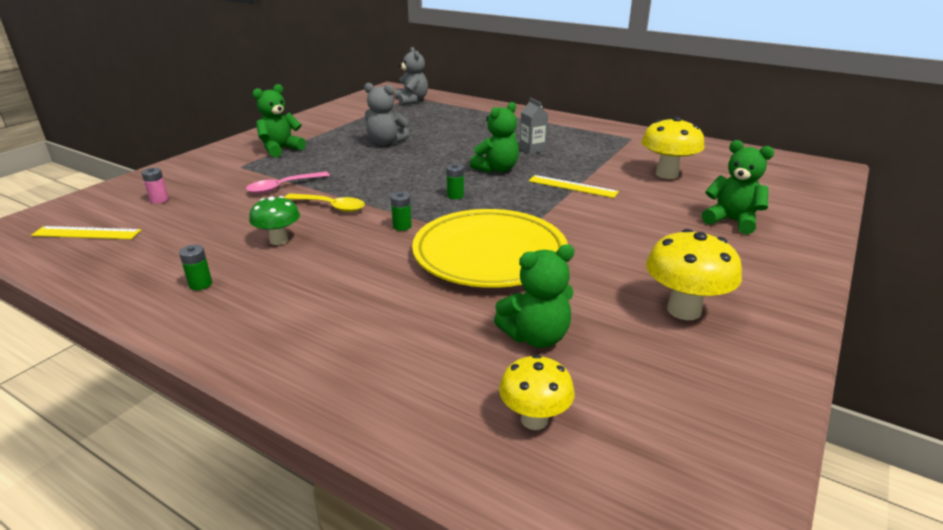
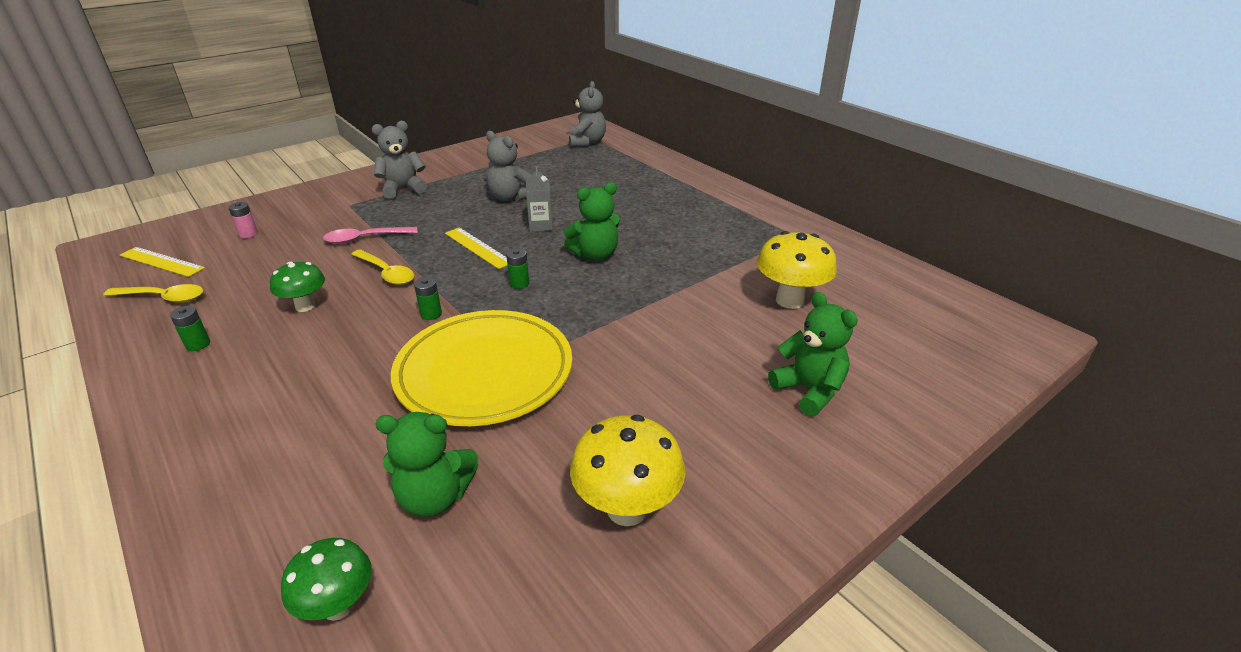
camera: 20 degrees right, 5 degrees up
(121, 258) = (163, 297): none -> yellow spoon
(280, 149) = (403, 189): green teddy bear -> grey teddy bear
(532, 149) = (660, 233): grey carton -> grey carton (540, 226)
(534, 419) = (338, 606): yellow mushroom -> green mushroom
(572, 186) = (659, 296): yellow ruler -> yellow ruler (478, 247)

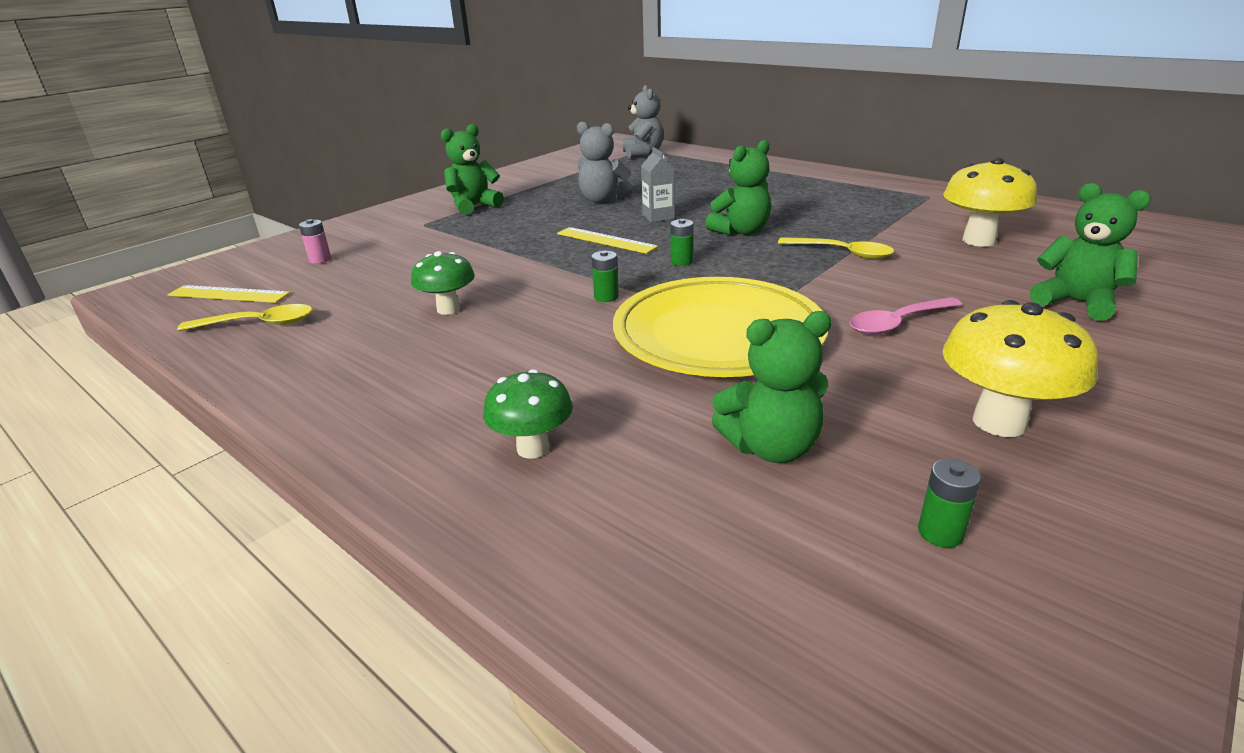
camera: 10 degrees left, 5 degrees down
(198, 344) = (341, 358): green battery -> green battery (940, 532)
(338, 606) = (756, 567): green mushroom -> green mushroom (533, 448)
(365, 239) = (467, 248): pink spoon -> pink spoon (897, 323)
(386, 273) = (520, 271): yellow spoon -> yellow spoon (842, 253)
(403, 189) = (474, 206): grey teddy bear -> green teddy bear

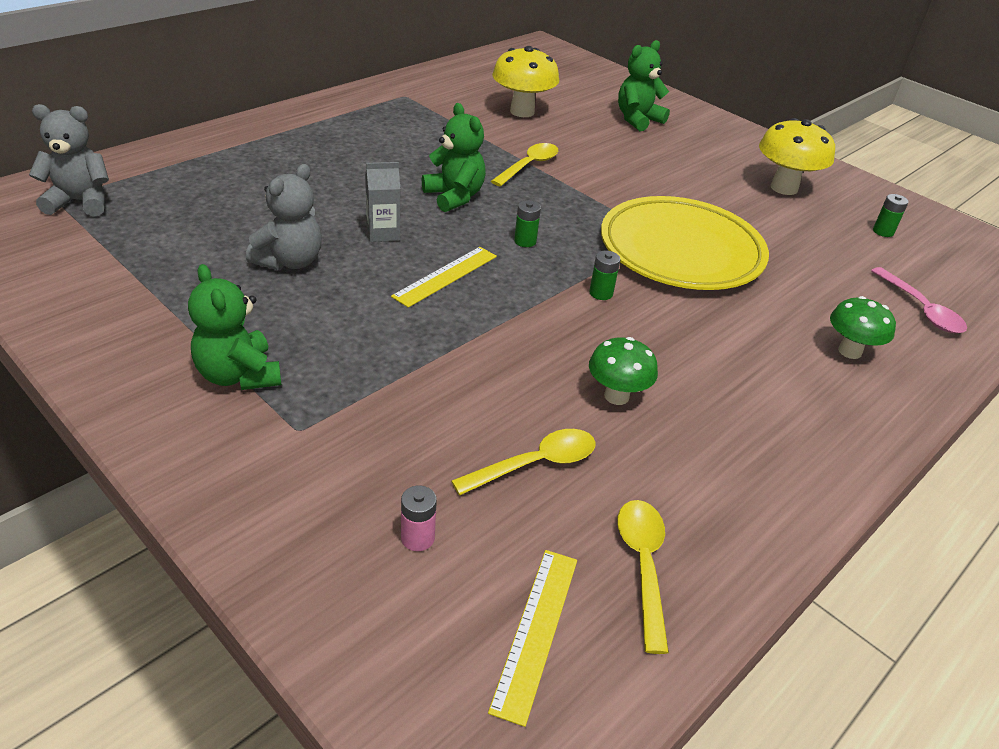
camera: 90 degrees left, 10 degrees up
(374, 285) = (535, 464): none -> yellow spoon
(771, 447) = (825, 260): green teddy bear -> none
(897, 323) = (664, 180): pink spoon -> pink spoon (921, 309)

